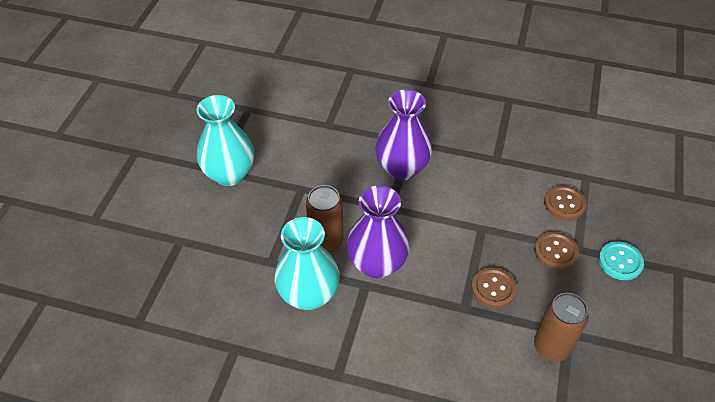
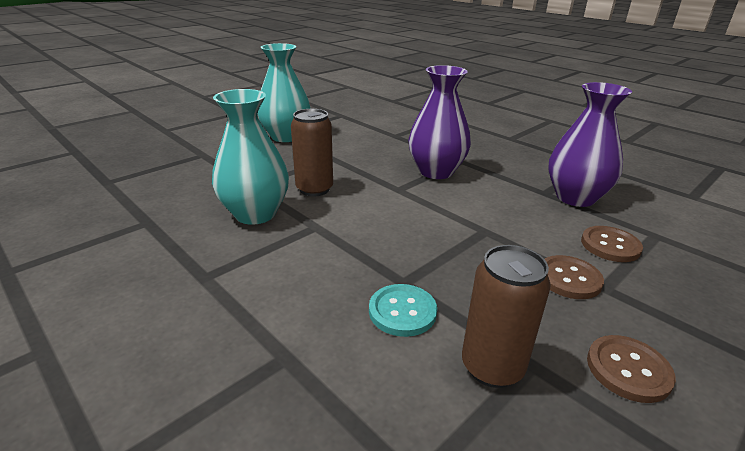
camera: 30 degrees right, 20 degrees down
(377, 264) = (344, 217): purple vase -> purple vase (575, 197)
(493, 288) = (456, 279): brown button -> brown button (628, 370)
(620, 262) = (668, 322): turquoise button -> turquoise button (402, 311)

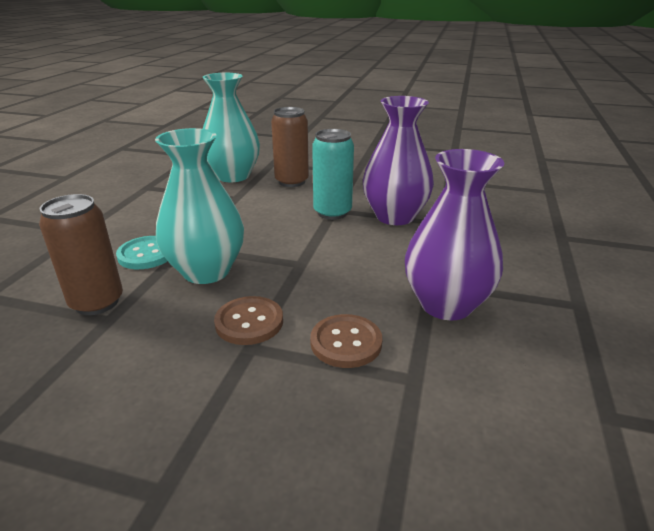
camera: 60 degrees right, 0 degrees up
(286, 136) = (370, 147): turquoise vase -> turquoise vase (206, 271)
(404, 191) = (332, 212): none -> turquoise can
(628, 370) = (119, 372): brown button -> none

